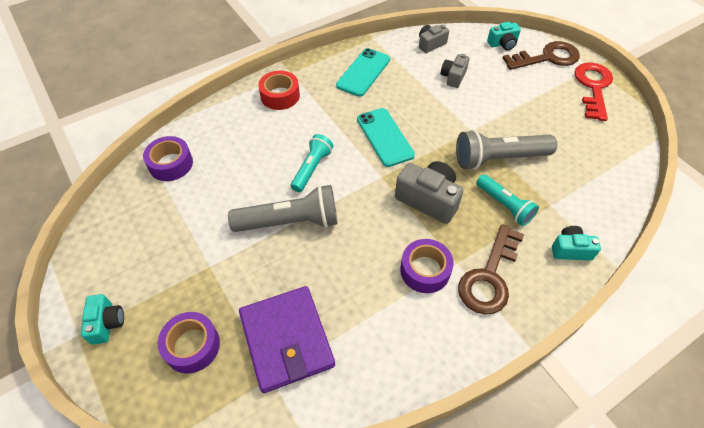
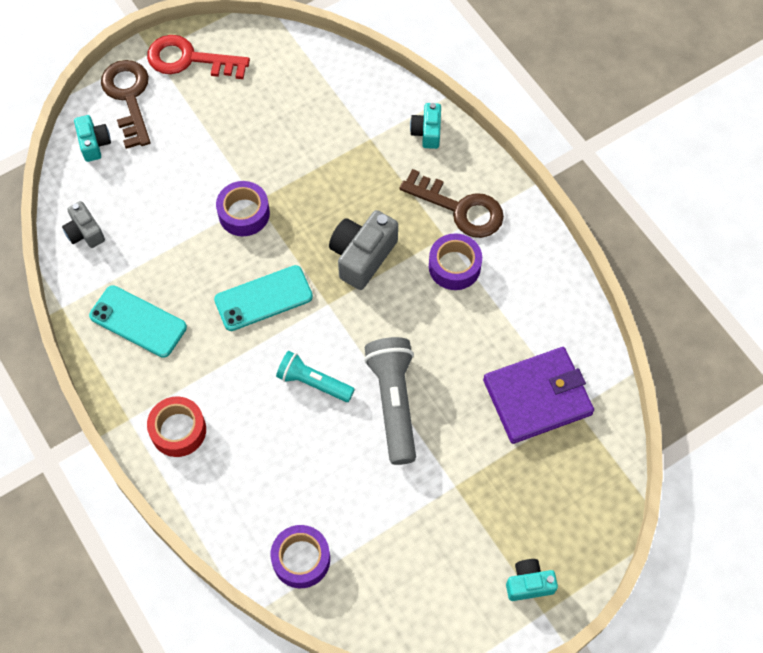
camera: 90 degrees left, 10 degrees up
(192, 346) = (549, 488): purple tape -> purple tape (244, 213)
(453, 77) = (157, 211): grey camera -> none
(498, 158) = (303, 178): grey flashlight -> none
(504, 205) = (371, 182): turquoise flashlight -> none

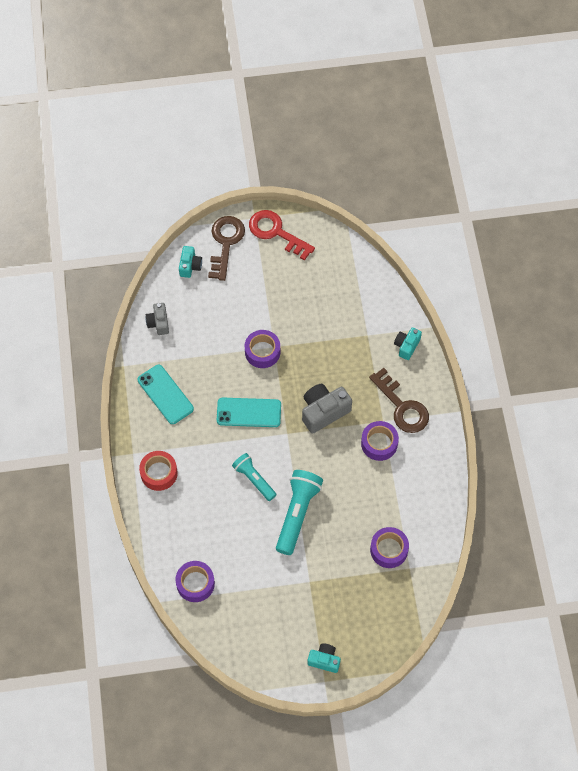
camera: 25 degrees right, 0 degrees up
(394, 403) = (297, 514): grey flashlight -> turquoise flashlight
(537, 397) = (389, 550): purple wallet -> purple tape

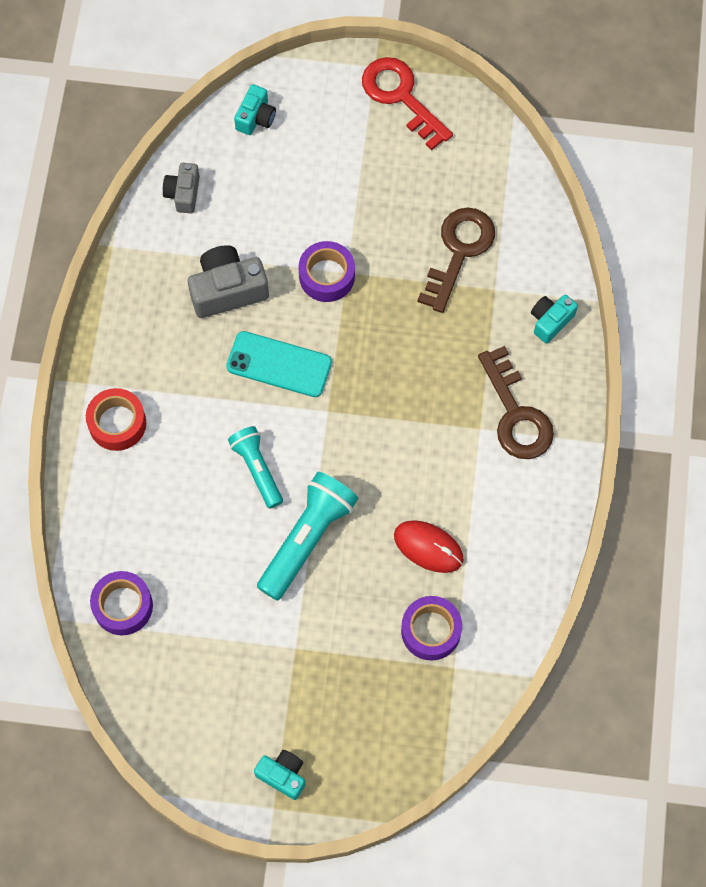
camera: 15 degrees right, 5 degrees up
(165, 394) = (162, 305): turquoise phone -> none
(225, 243) = (319, 95): brown key -> brown key (459, 252)
(324, 412) = (393, 391): grey camera -> grey camera (227, 290)
(372, 500) = (428, 547): none -> red mouse
(379, 443) = (464, 462): purple tape -> none

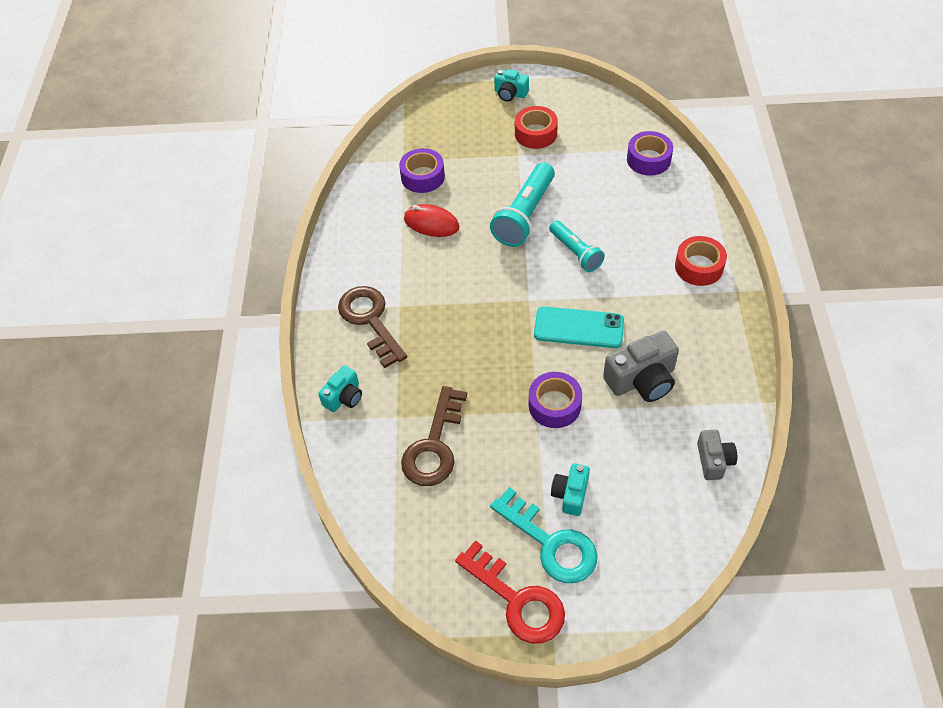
camera: 175 degrees right, 15 degrees down
(256, 117) = (667, 551): turquoise camera -> turquoise camera (570, 494)
(263, 684) = (535, 133): none -> red tape
(360, 140) = (551, 543): none -> turquoise key

